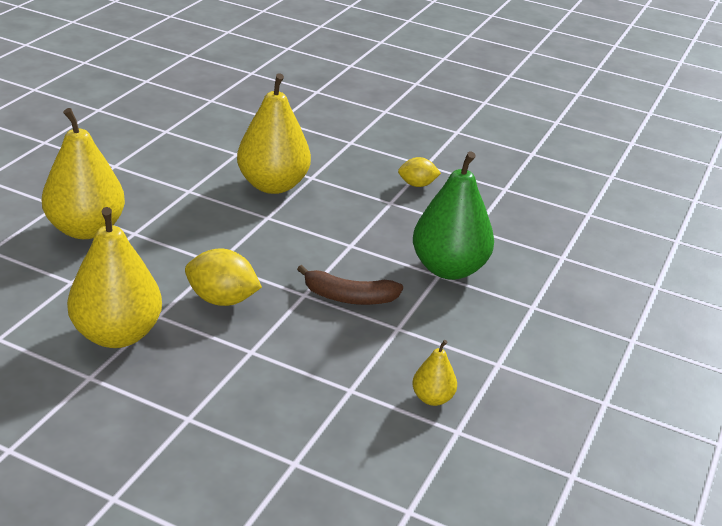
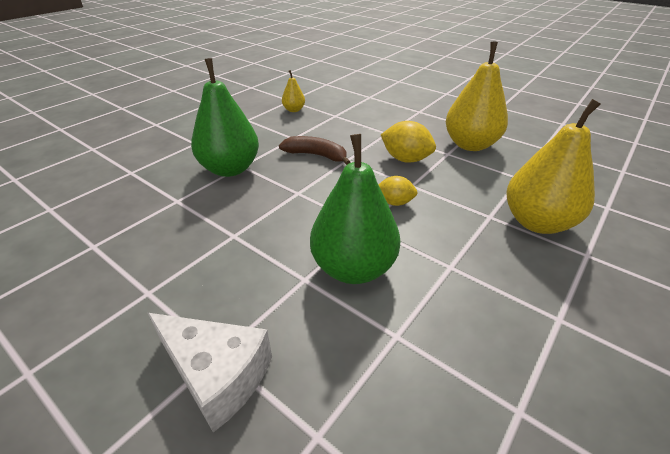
camera: 165 degrees left, 5 degrees up
(273, 185) = (353, 268): yellow pear -> green pear
(345, 135) = (217, 374): none -> white cheese
(417, 185) = (186, 258): yellow lemon -> yellow lemon (394, 202)

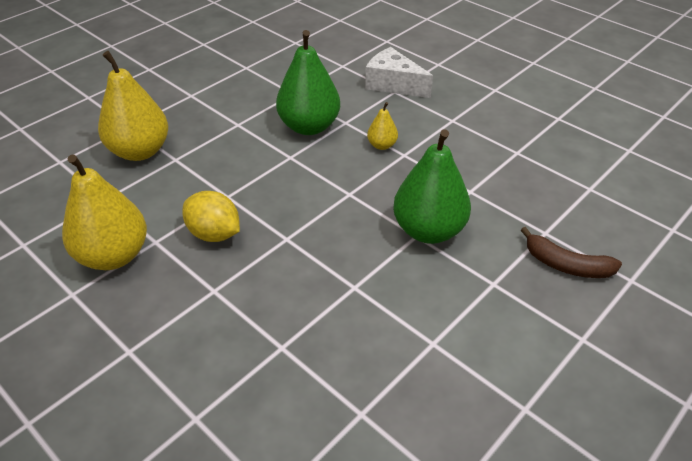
camera: 175 degrees left, 5 degrees up
(294, 110) = (353, 371): yellow pear -> yellow pear (382, 145)
(316, 155) = (324, 247): brown banana -> brown banana (566, 265)
(394, 202) = (255, 177): yellow lemon -> none

